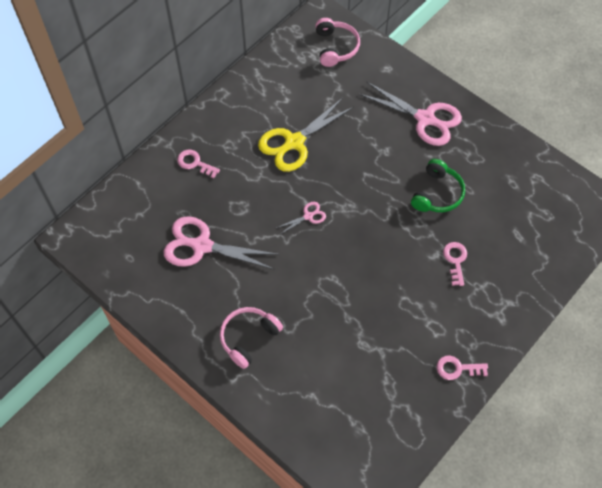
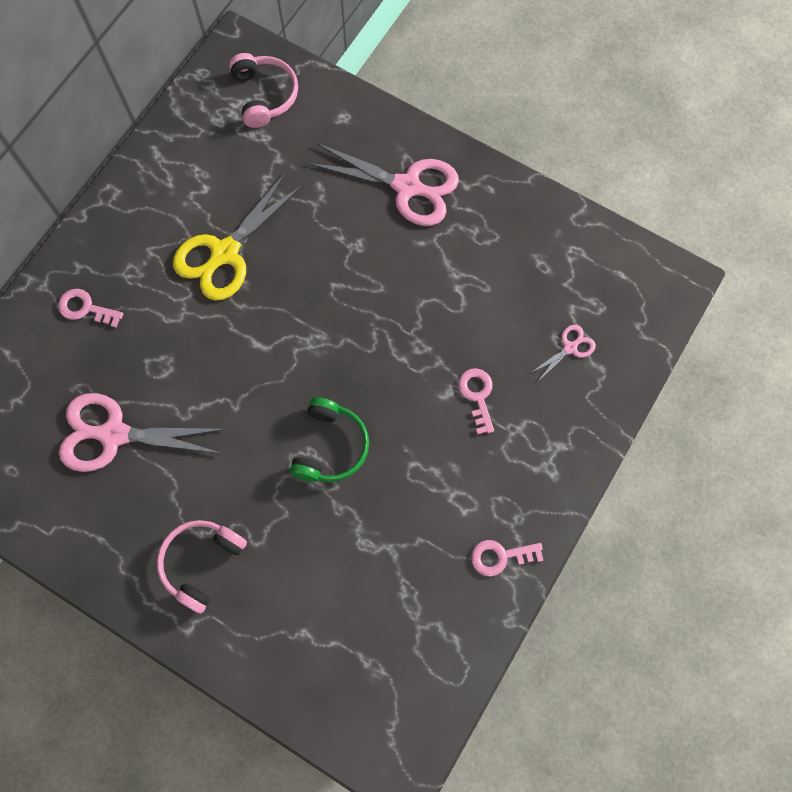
camera: 10 degrees left, 10 degrees up
(308, 216) = (261, 363): pink scissors -> pink scissors (570, 348)
(437, 193) = (439, 299): green headphones -> green headphones (330, 446)

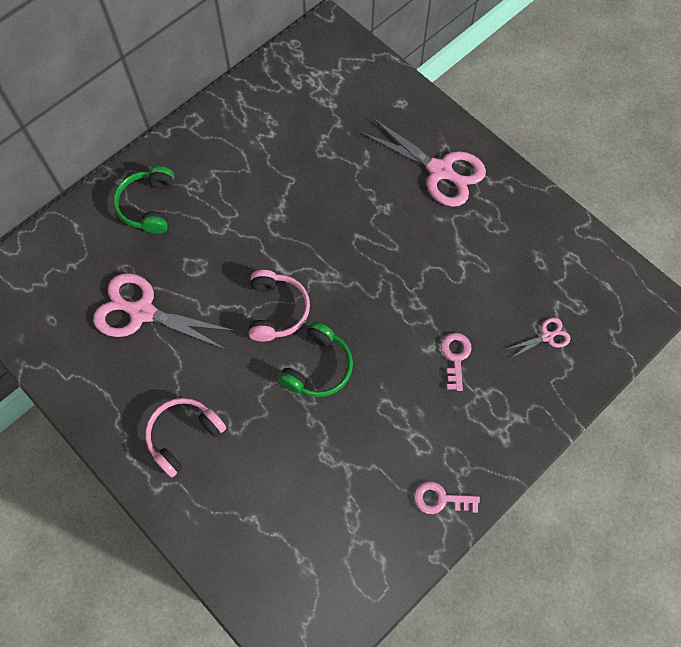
camera: 15 degrees right, 5 degrees down
(85, 308) = (148, 206): pink key -> green headphones
(225, 253) = (274, 188): yellow scissors -> none
(264, 95) = (340, 72): pink headphones -> pink headphones (276, 310)

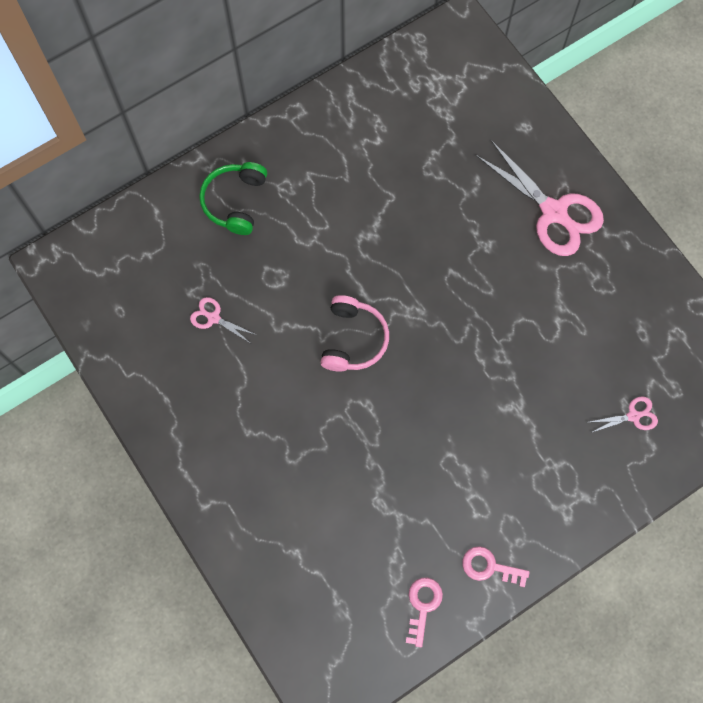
camera: 10 degrees right, 5 degrees up
(142, 312) = (213, 318): pink scissors -> pink scissors, size x0.46
(183, 436) = (238, 456): pink headphones -> none
(318, 367) = (386, 408): green headphones -> none
(455, 357) = (532, 421): pink key -> pink key (423, 606)

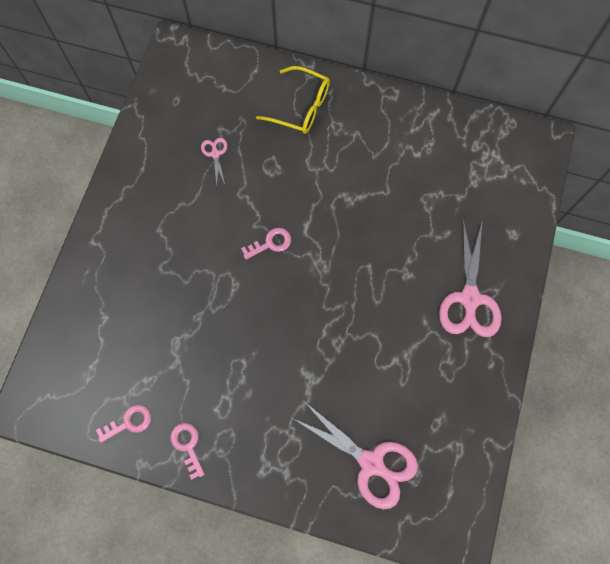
camera: 50 degrees right, 0 degrees up
(235, 201) = (300, 107): green headphones -> yellow glasses
(353, 339) = (270, 243): pink headphones -> pink key
(633, 416) = (371, 463): pink scissors -> pink scissors, size x2.16

